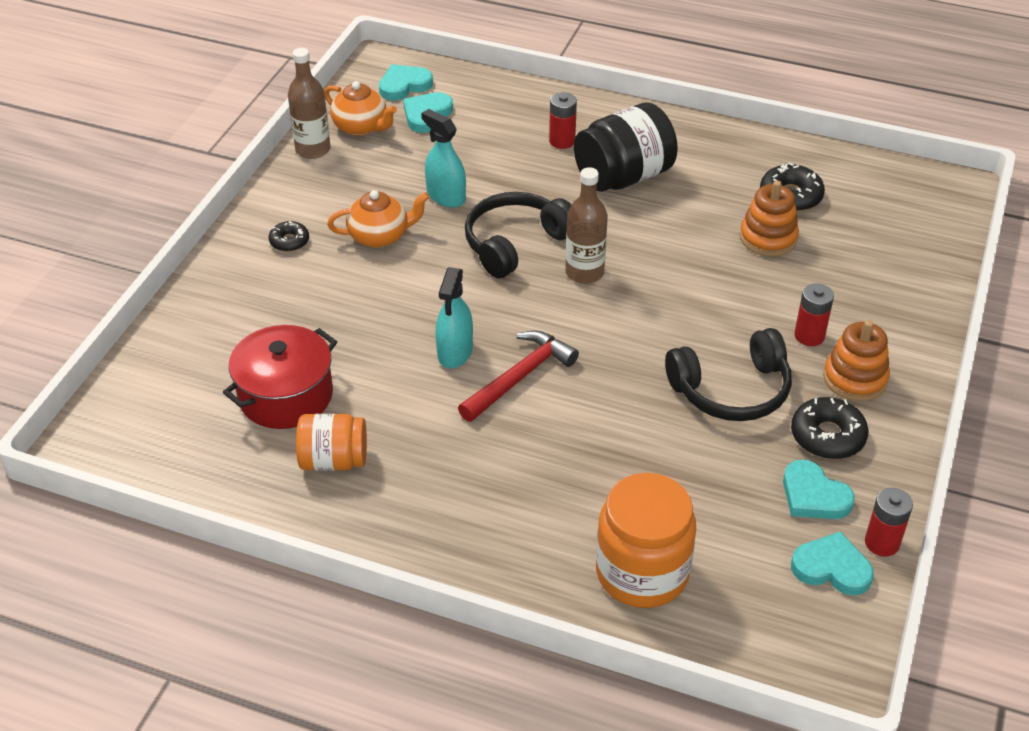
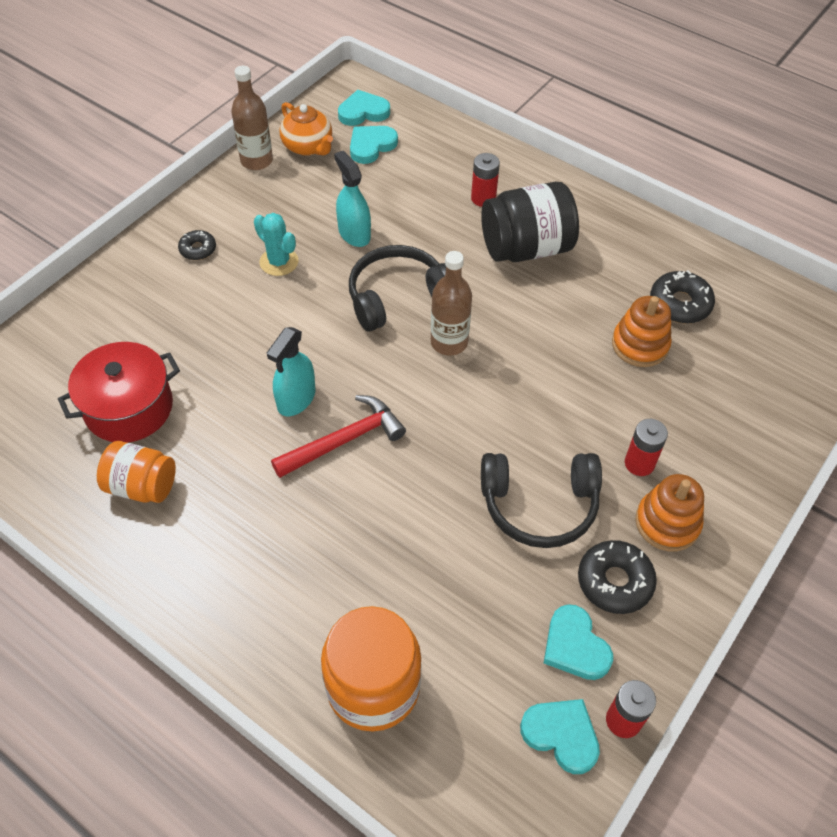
camera: 15 degrees right, 10 degrees up
(380, 236) = (279, 262): orange teapot -> turquoise cactus

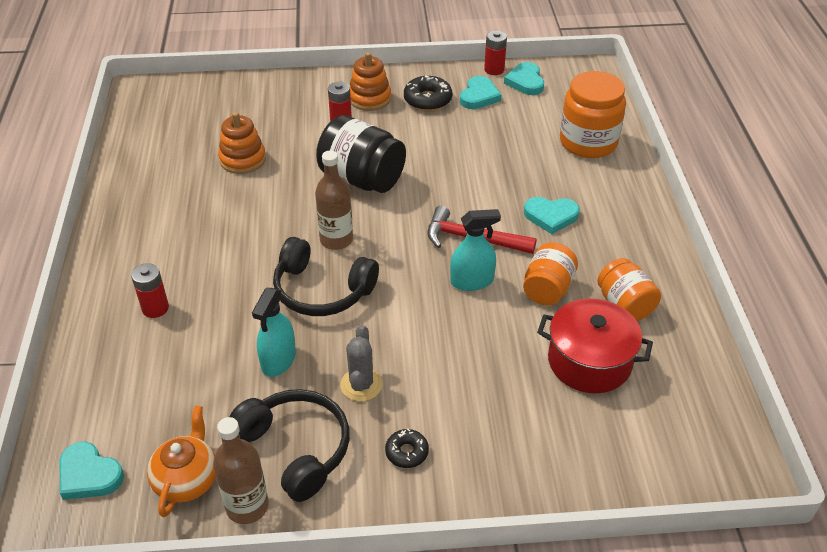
camera: 130 degrees left, 10 degrees down
(225, 445) = (547, 289): none -> orange jar
(279, 262) = (361, 385): turquoise cactus -> grey cactus
(371, 146) = (143, 429): turquoise heart -> turquoise heart (551, 216)
(526, 248) = (196, 253): black jar -> black jar (362, 179)
(539, 505) = (415, 142): black headphones -> black headphones (296, 449)
(680, 304) = (184, 159): black donut -> none

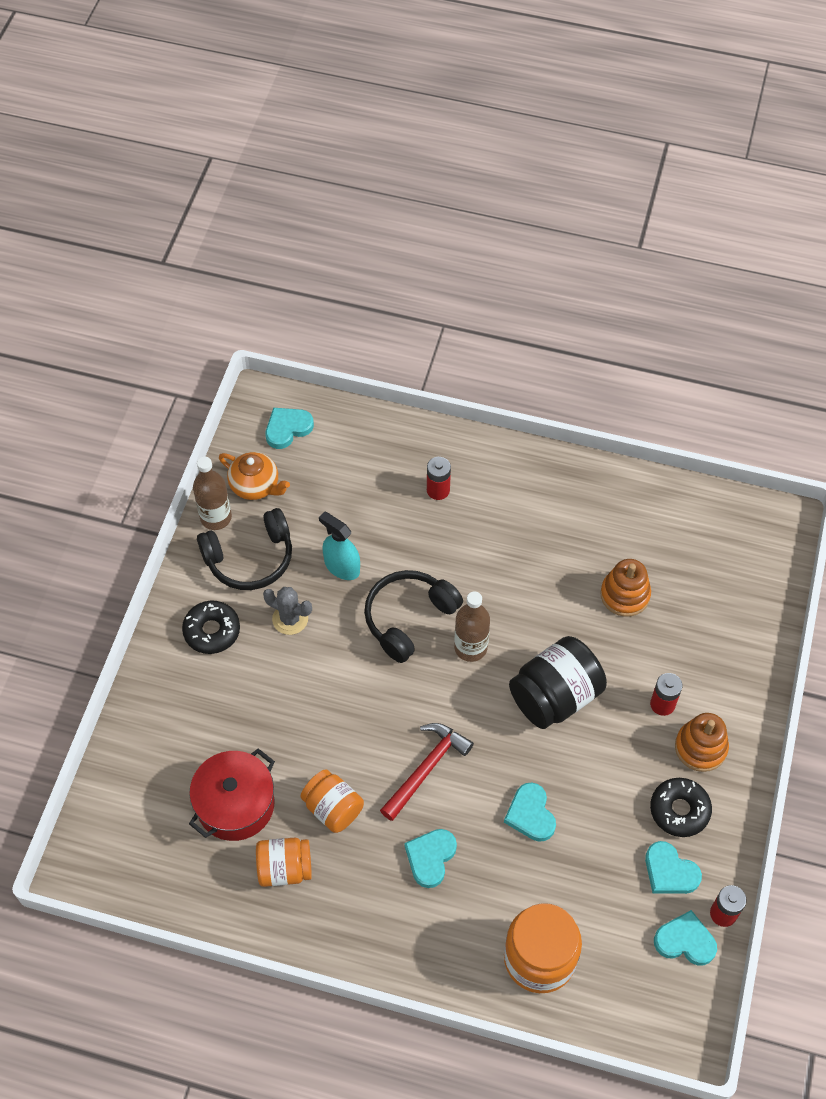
camera: 110 degrees right, 15 degrees up
(406, 452) = (212, 631): black donut -> black donut, size x1.64
(472, 281) = (370, 746): turquoise spray bottle -> none
(477, 170) = (530, 814): none -> turquoise heart

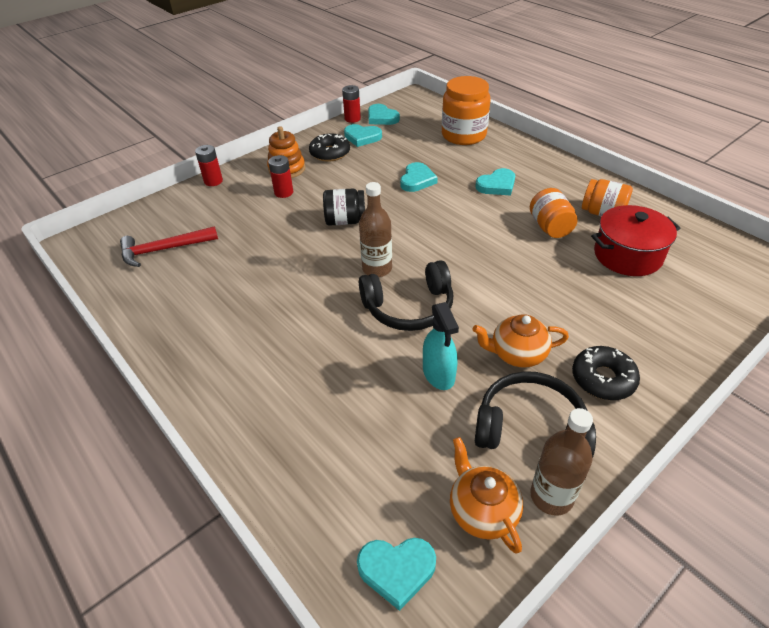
camera: 145 degrees left, 15 degrees down
(290, 619) = (517, 354): grey cactus -> orange teapot
(426, 768) = (467, 221): red hammer -> red hammer (164, 250)
(438, 490) = (291, 396): red battery -> red battery (213, 181)
(555, 696) = (345, 221): black jar -> black jar, size x0.64
(625, 595) = (235, 250): orange stacking toy -> none
(669, 872) = (362, 137): turquoise heart -> turquoise heart turned 120 degrees clockwise

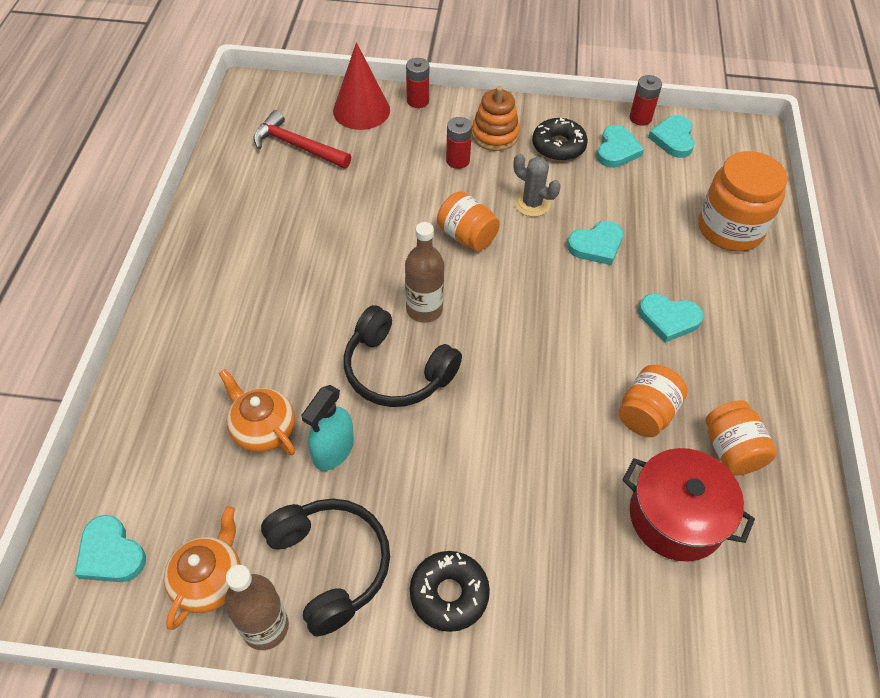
camera: 45 degrees right, 10 degrees up
(182, 206) = (361, 110): none -> red cone
(345, 221) = (467, 236): black jar -> orange jar
(356, 184) = (532, 203): none -> grey cactus
(362, 137) = (617, 150): turquoise heart -> turquoise heart turned 135 degrees counterclockwise
(517, 354) = (416, 498): orange teapot -> orange teapot (263, 429)

